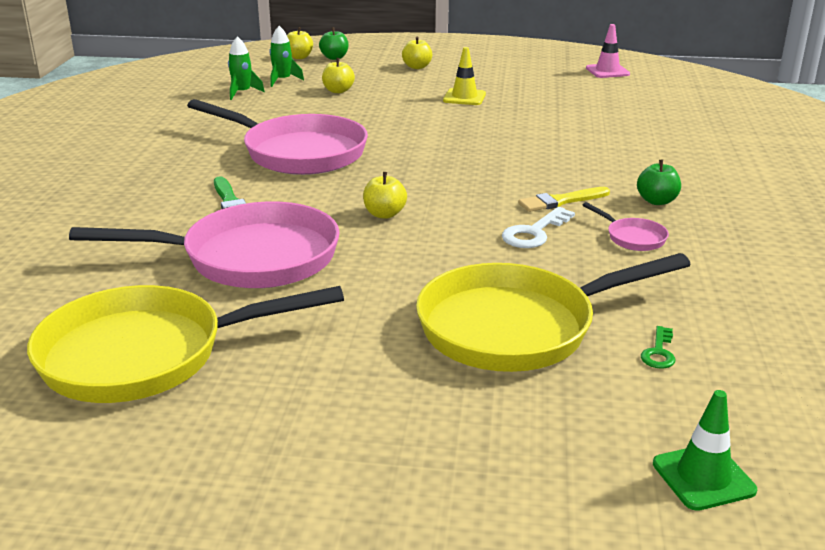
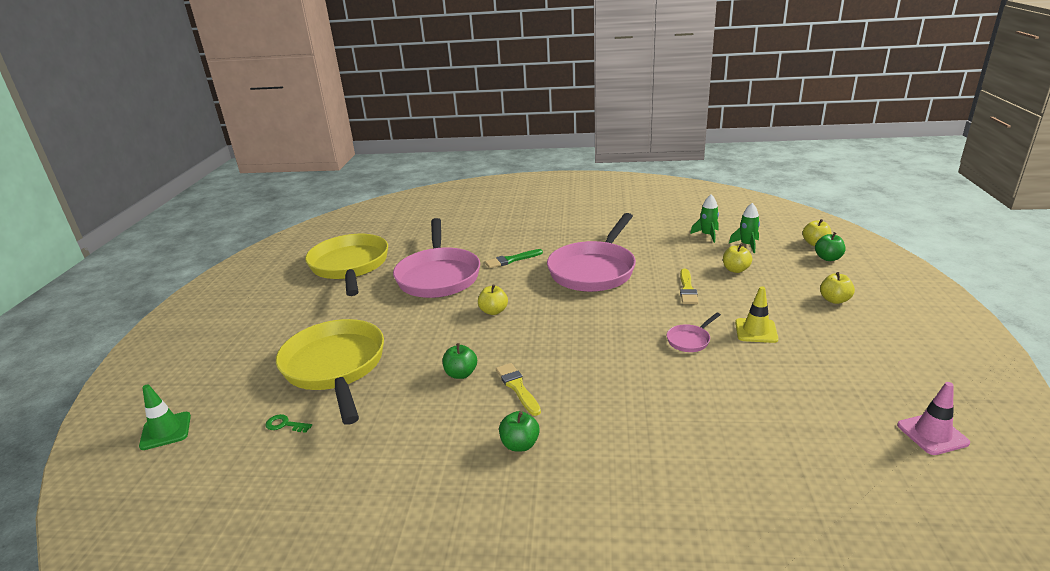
camera: 90 degrees right, 0 degrees up
(372, 113) = (687, 289): none -> yellow brush
(534, 233) = (461, 374): white key -> green apple
(633, 238) = (448, 424): pink pan -> pink pan (690, 340)

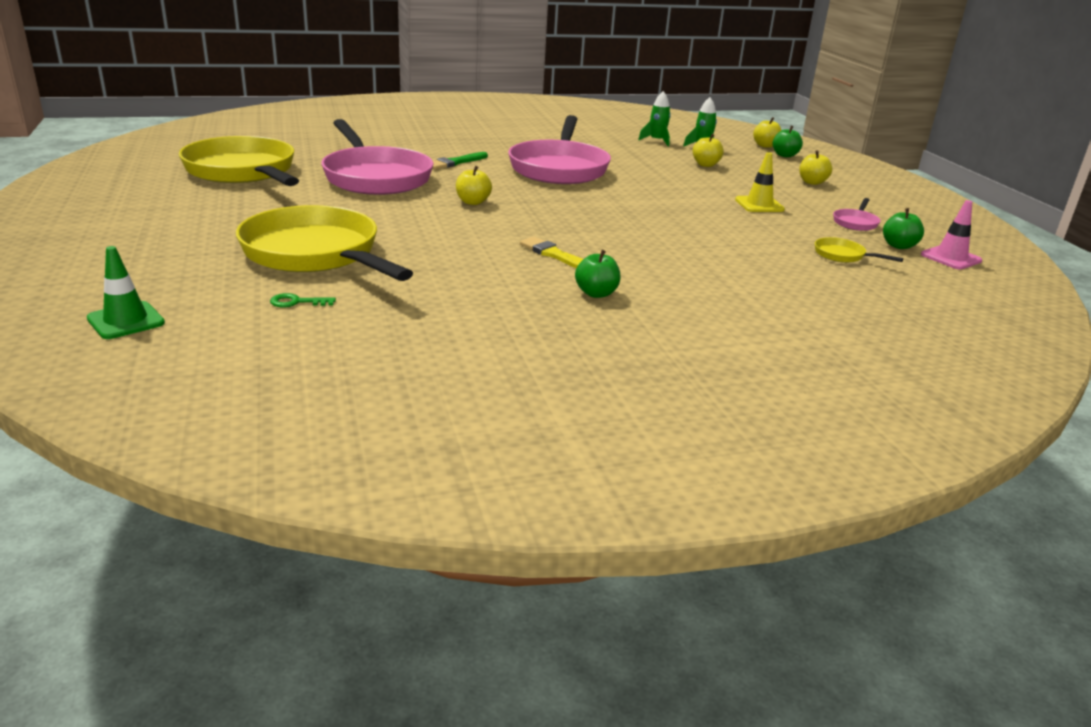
camera: 25 degrees left, 0 degrees up
(461, 374) = (481, 250): green apple -> green apple (898, 246)
(687, 289) = (670, 179): yellow brush -> none
(690, 340) = (703, 214): pink pan -> pink pan (855, 223)
(801, 417) = (842, 255): none -> yellow pan

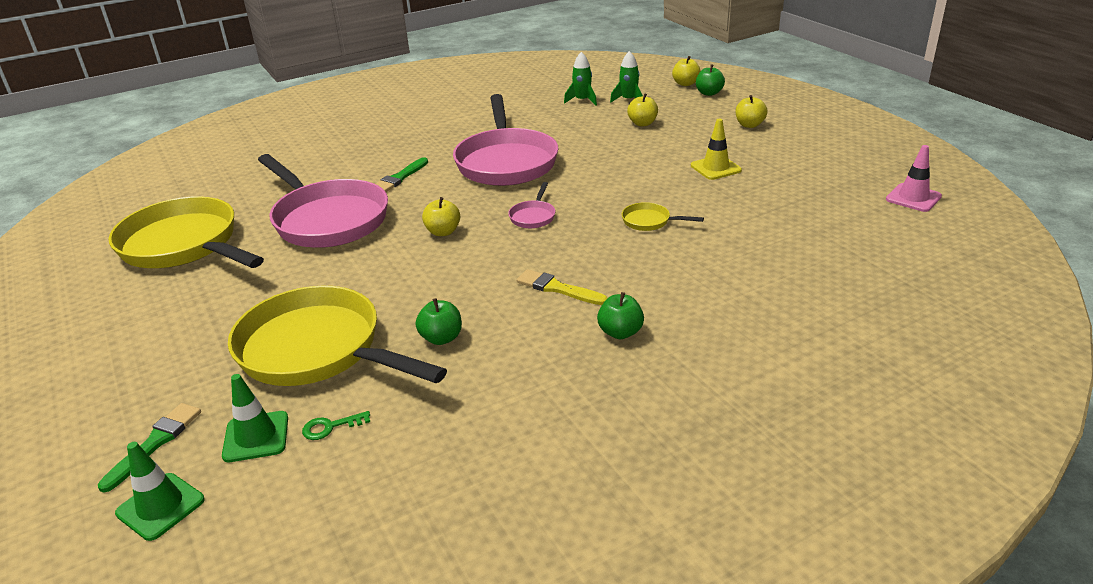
camera: 10 degrees left, 5 degrees up
(145, 283) = (155, 443): none -> green brush
(230, 296) = (256, 437): none -> green traffic cone
(842, 255) = (819, 219): yellow pan -> yellow pan (649, 221)
(855, 223) = (811, 171): pink pan -> pink pan (533, 216)
(898, 246) = (862, 193): green apple -> green apple (441, 338)

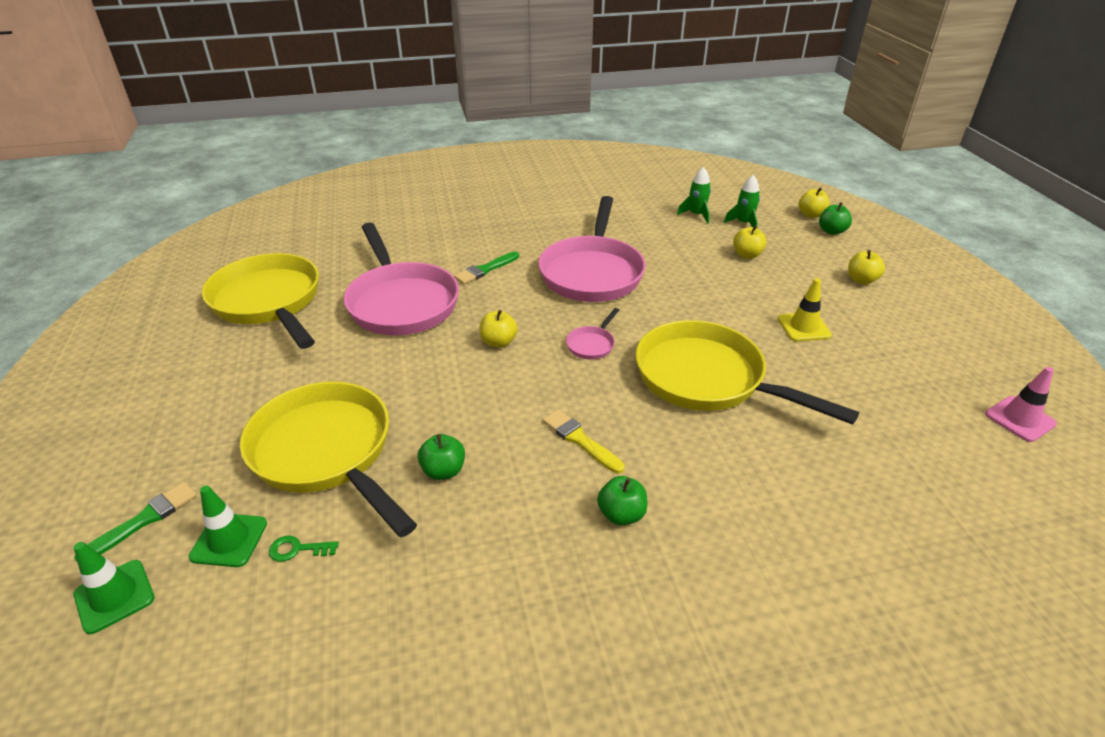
camera: 15 degrees right, 5 degrees up
(649, 221) = (707, 379): yellow pan -> yellow pan, size x2.49

